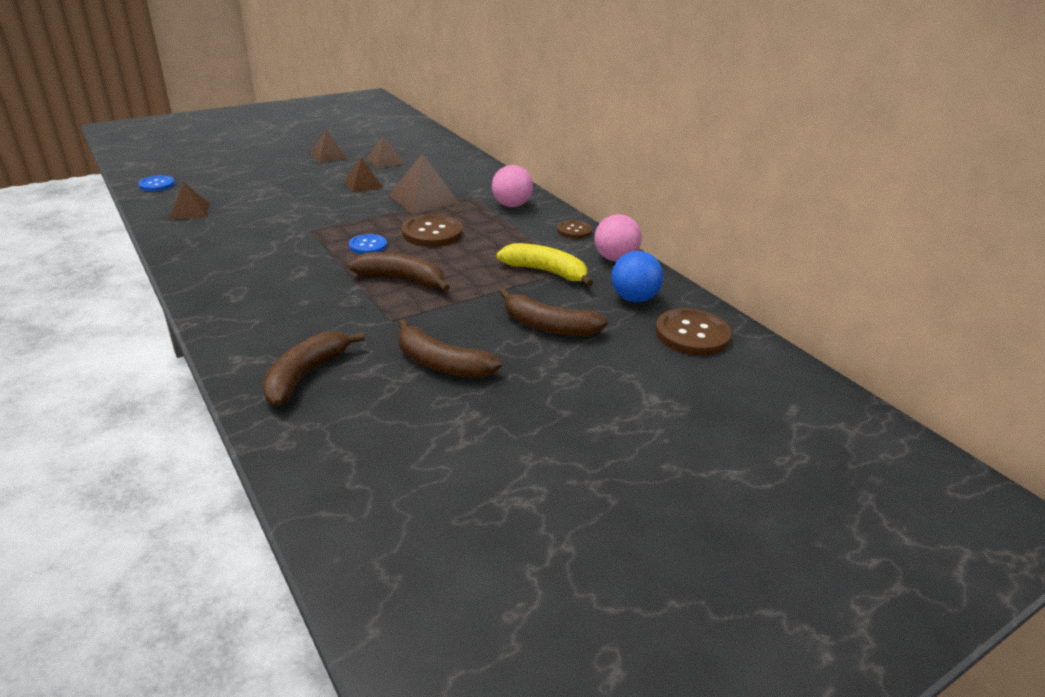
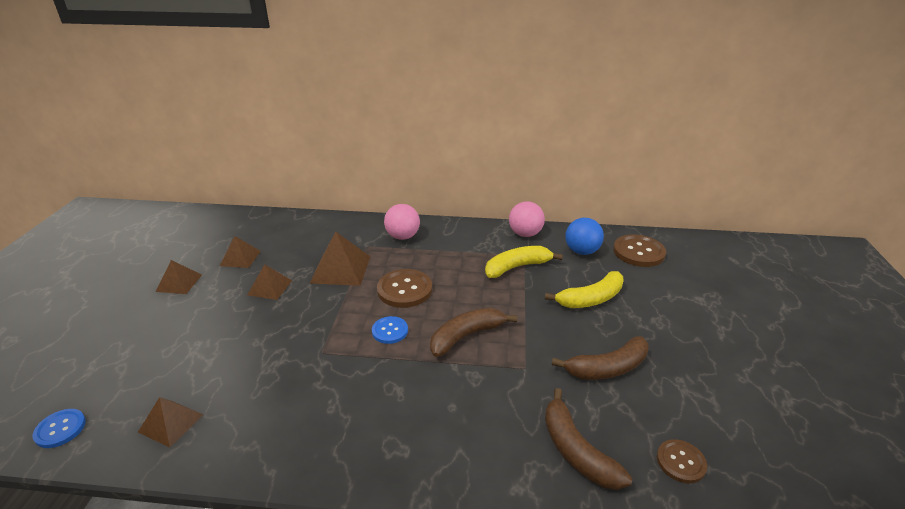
camera: 50 degrees left, 0 degrees up
(548, 326) = (591, 299): brown banana -> yellow banana
(574, 230) = (470, 230): brown button -> brown button (680, 462)

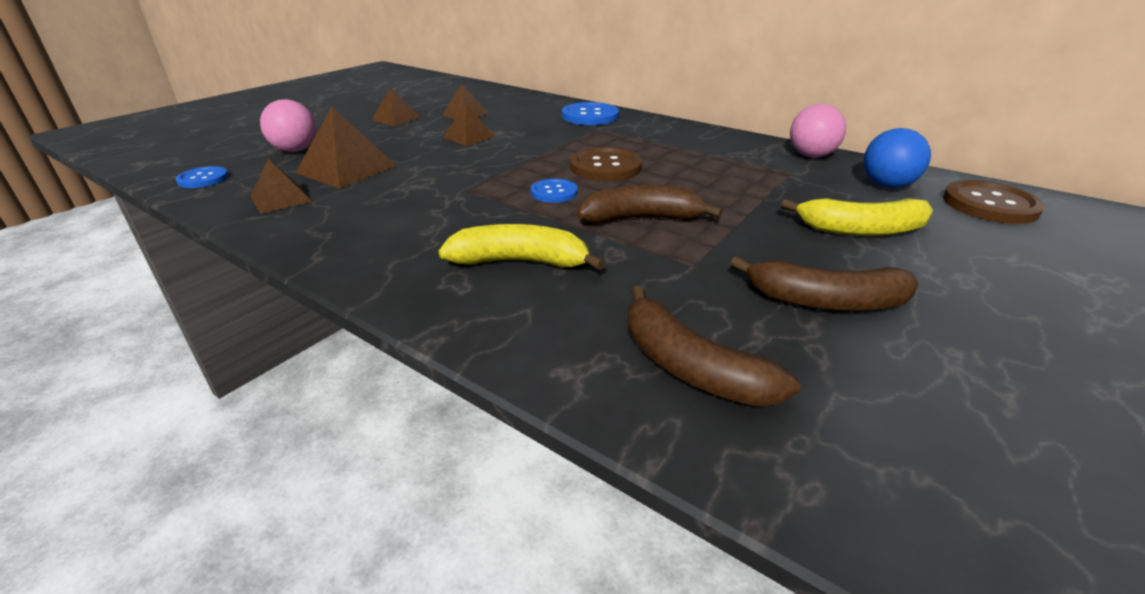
camera: 30 degrees right, 0 degrees up
(341, 269) = (552, 139): brown pyramid -> brown pyramid (347, 169)
(348, 231) = (590, 116): none -> blue button
(402, 236) = (646, 130): pink ball -> pink ball (295, 150)
(517, 267) = (771, 179): yellow banana -> yellow banana (520, 261)
(576, 451) = (690, 367): brown banana -> brown banana turned 45 degrees counterclockwise
(680, 462) = (871, 448): brown button -> none

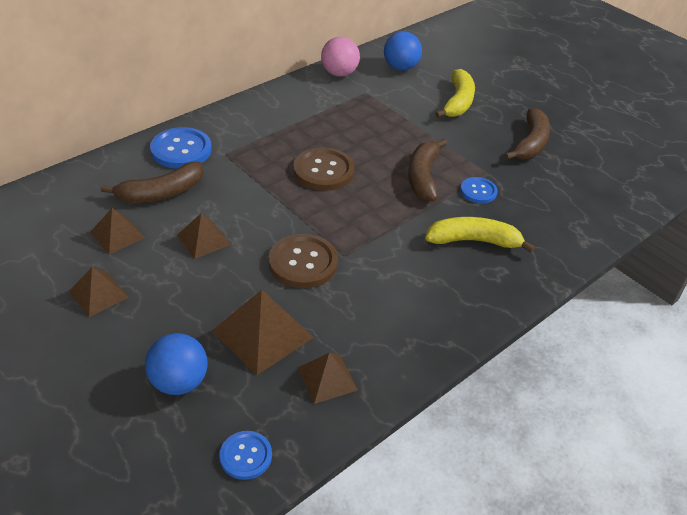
camera: 80 degrees left, 10 degrees up
(295, 150) = (179, 382): pink ball -> blue ball
(520, 261) = (474, 241): yellow banana -> yellow banana turned 75 degrees clockwise
(554, 192) = (367, 207): blue button -> blue button (478, 191)
(690, 367) = (581, 202): brown banana -> brown banana (161, 193)
(989, 205) = (437, 49): brown button -> brown button (303, 262)

